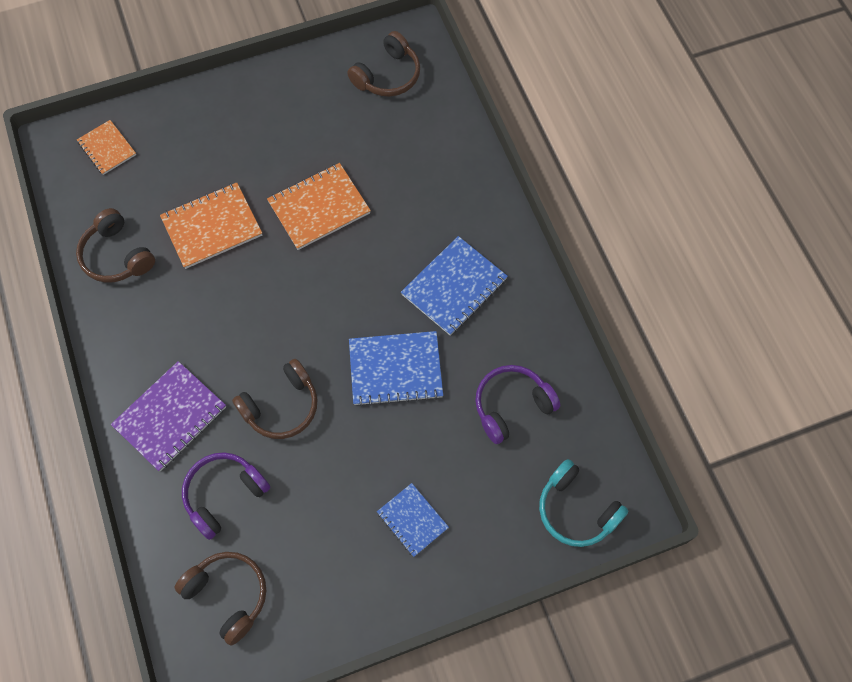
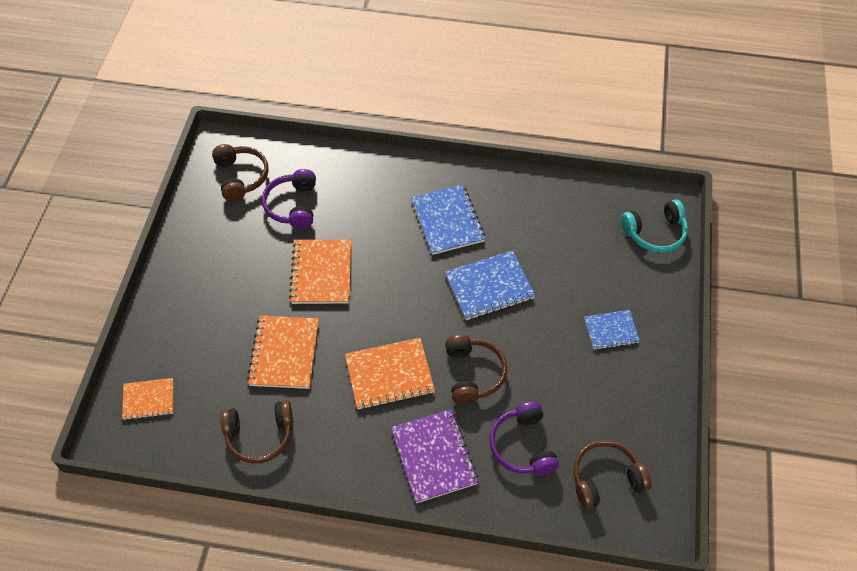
camera: 60 degrees left, 10 degrees down
(238, 330) = (389, 374): none -> orange notebook
(395, 369) = (489, 286): blue notebook -> blue notebook turned 45 degrees clockwise
(512, 406) = (560, 232): purple headphones -> purple headphones (293, 205)

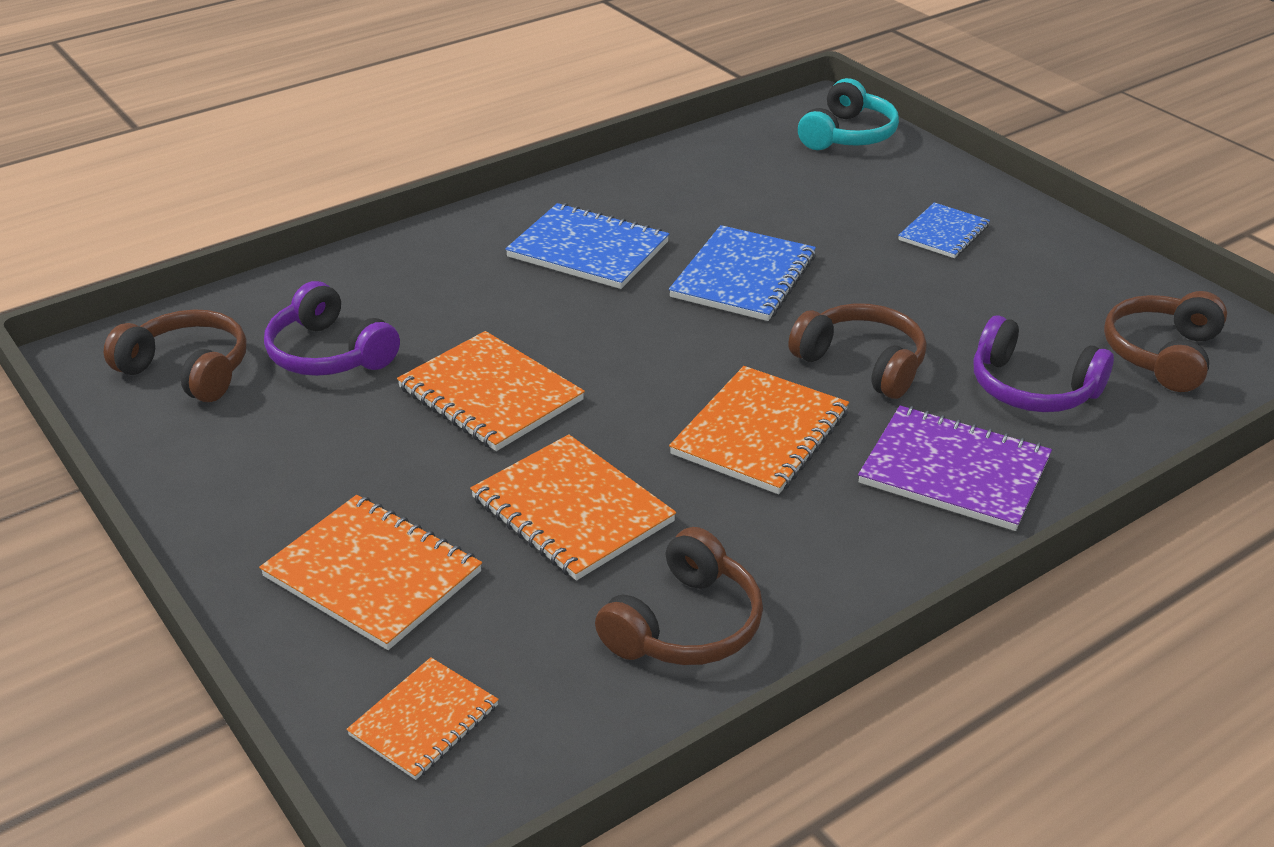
camera: 45 degrees left, 20 degrees down
(196, 326) = (372, 574): none -> orange notebook

